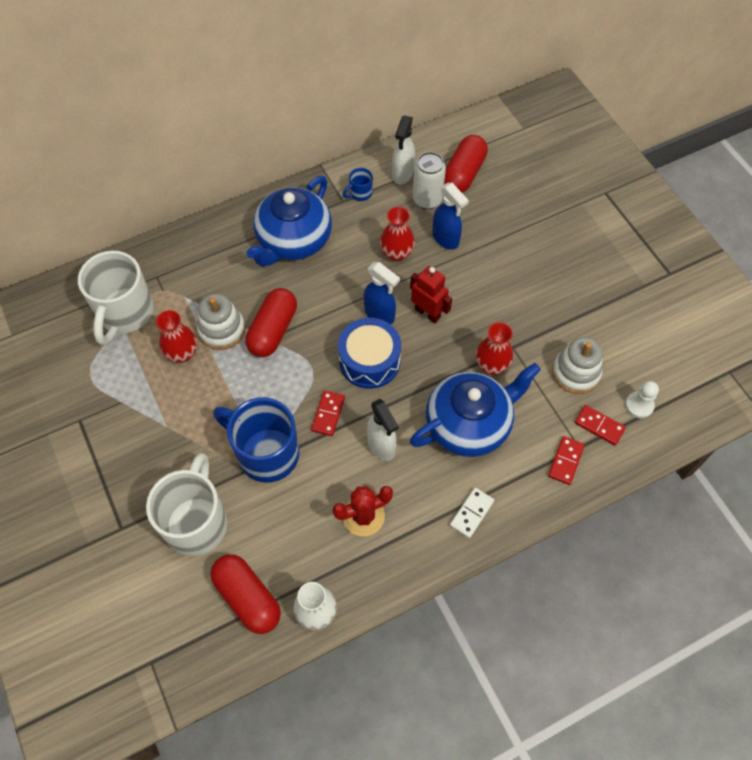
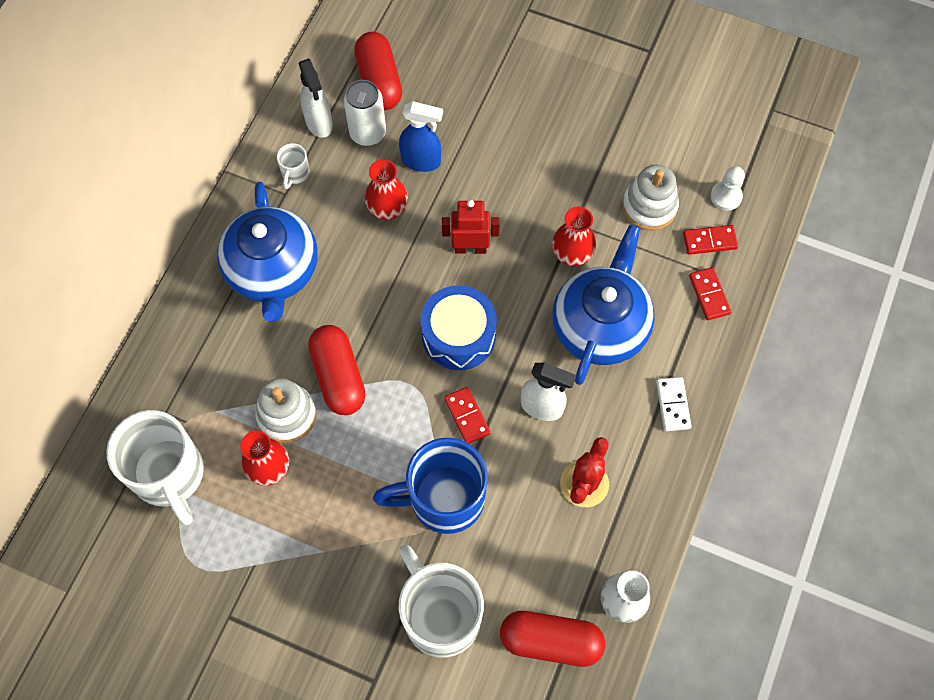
camera: 40 degrees left, 5 degrees up
(360, 193) = (295, 174): blue mug -> white mug
(380, 314) = (427, 283): blue spray bottle -> none

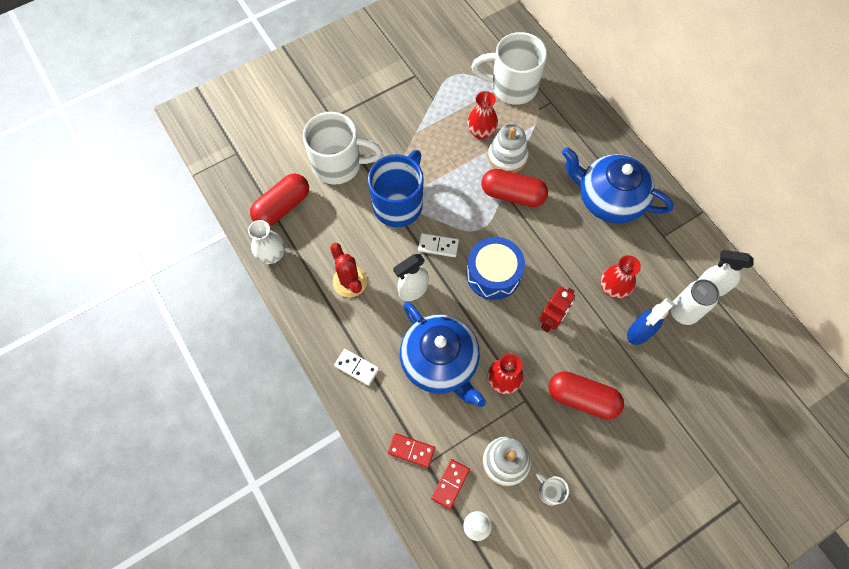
camera: 125 degrees right, 0 degrees up
(295, 174) = (676, 250): white mug -> white mug (549, 491)
(379, 81) = (726, 346): red capsule -> red capsule (582, 398)
(467, 416) = (438, 246): red domino -> white domino

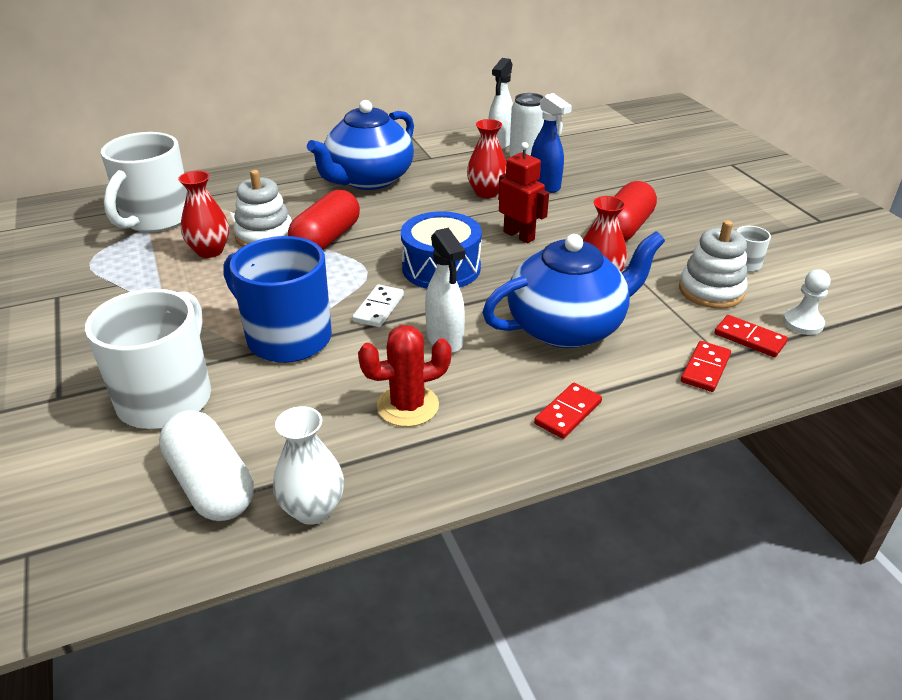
camera: 80 degrees left, 30 degrees down
(282, 207) = (211, 484): red capsule -> white capsule
(356, 367) = (568, 413): white domino -> red domino

